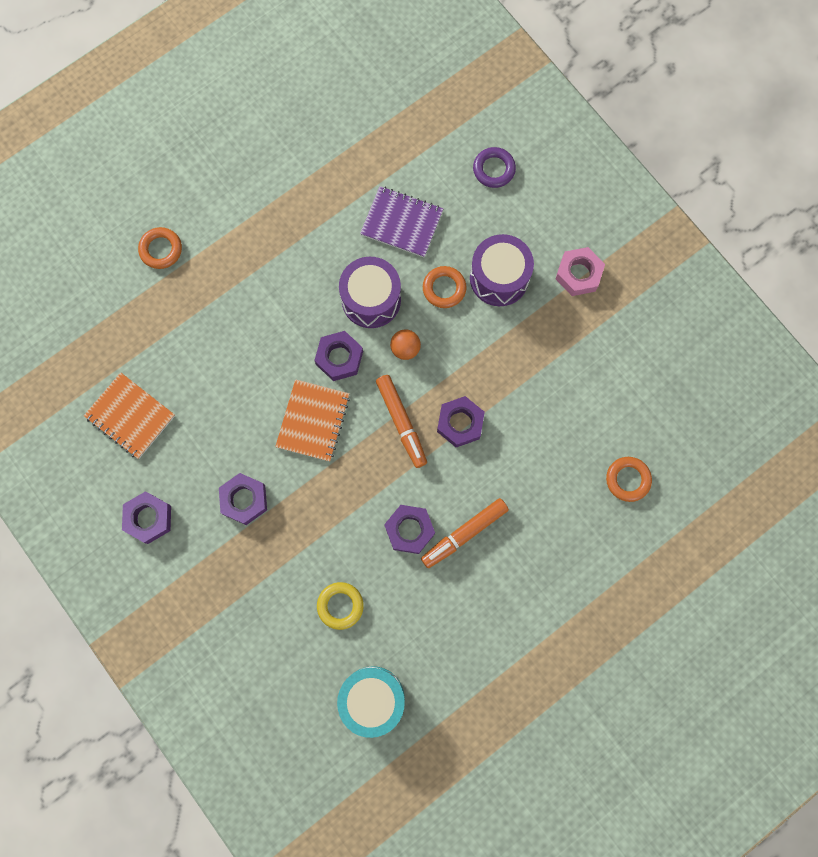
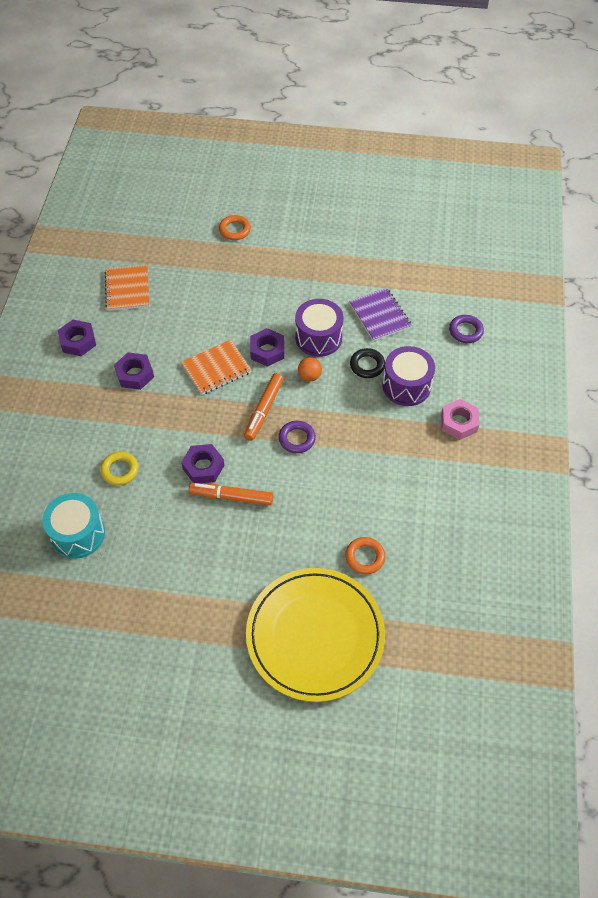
camera: 45 degrees right, 20 degrees down
(444, 288) = (367, 365): orange ring -> black ring
(460, 423) = (297, 439): purple nut -> purple ring
(658, 587) = (315, 635): none -> yellow plate

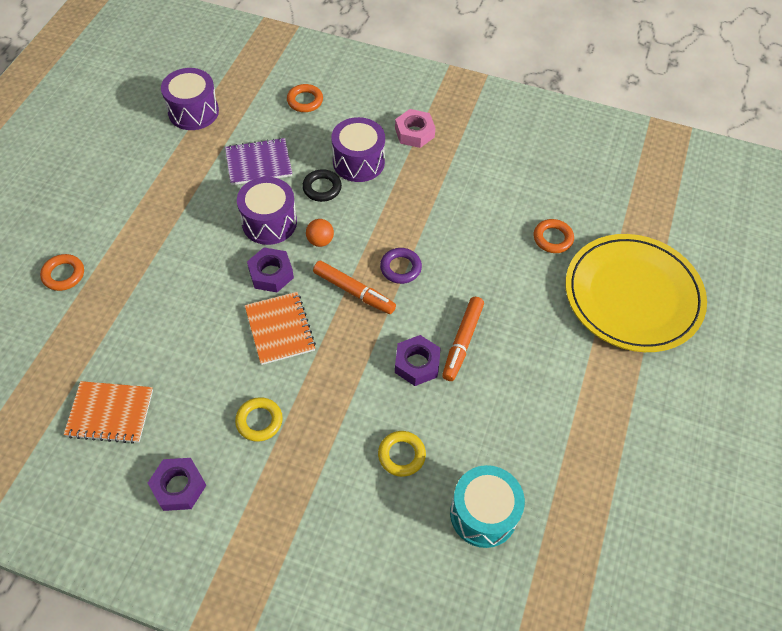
camera: 80 degrees left, 0 degrees up
(135, 374) = (259, 421): purple nut -> yellow ring
(421, 258) = (193, 112): none -> purple drum
(465, 331) = (305, 101): purple ring -> orange ring

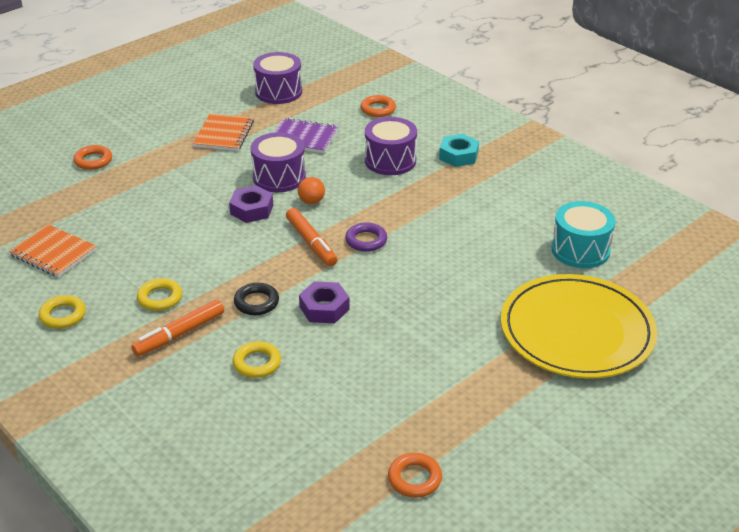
camera: 30 degrees right, 20 degrees down
(179, 487) = (63, 315): purple nut -> yellow ring
(280, 329) = (228, 246): orange notebook -> orange notebook (224, 134)
(322, 188) = (343, 168): black ring -> black ring (256, 302)
(414, 133) = (458, 155): pink nut -> turquoise nut
(462, 342) = (378, 307): orange marker -> orange marker (179, 334)
(483, 514) = (294, 430): turquoise drum -> turquoise drum (580, 250)
(552, 238) = (529, 265): orange ring -> orange ring (414, 478)

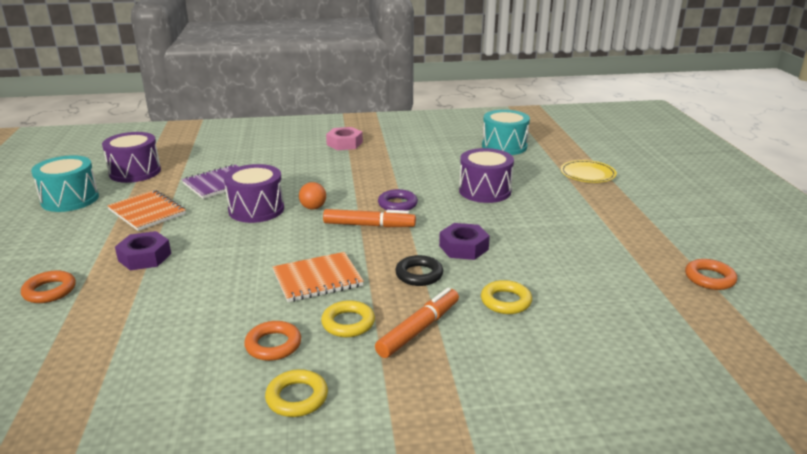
camera: 55 degrees left, 10 degrees down
(53, 253) = (171, 369): orange notebook -> orange notebook (317, 279)
(179, 334) = (419, 329): orange marker -> orange marker turned 135 degrees counterclockwise
(208, 94) = (70, 199): none -> turquoise drum
(251, 209) = (282, 235): purple nut -> purple nut (144, 257)
(378, 109) = (237, 148): orange ring -> orange ring (273, 345)
(390, 161) = (311, 165): purple drum -> purple drum (485, 191)
(458, 155) = (344, 143): turquoise nut -> pink nut
(576, 331) = (587, 174): yellow plate -> yellow plate, size x0.46

